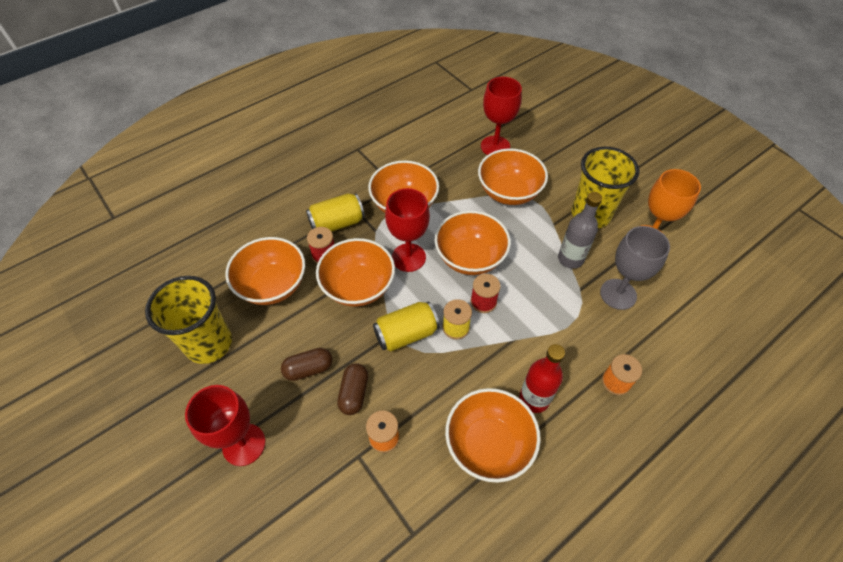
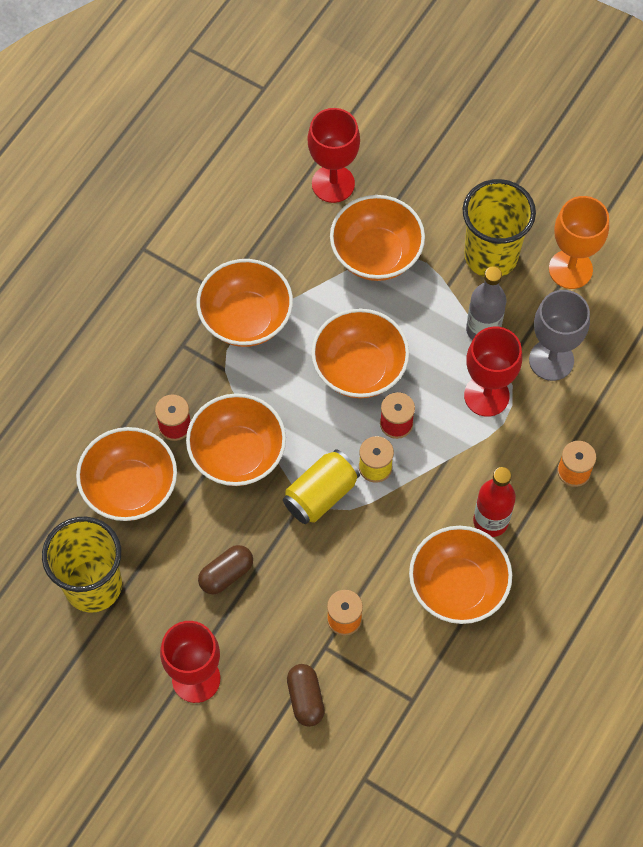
camera: 20 degrees left, 10 degrees up
(337, 223) = (170, 375): yellow can -> none
(354, 393) = (290, 583): brown capsule -> brown capsule (305, 699)
(408, 257) = (283, 394): red goblet -> red goblet (486, 395)

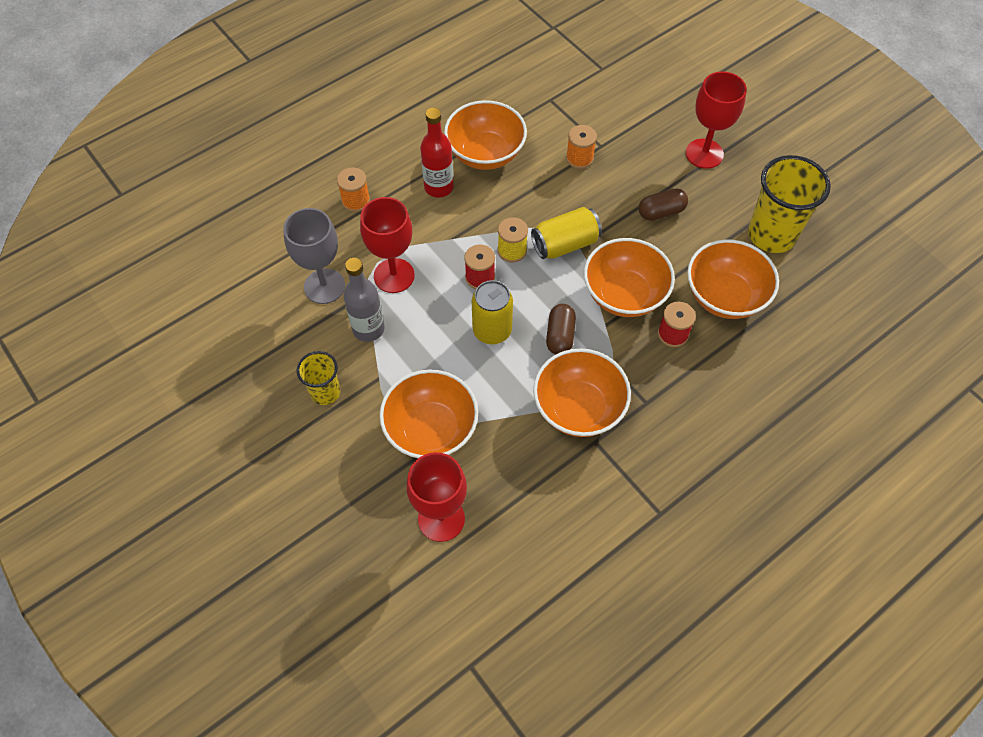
camera: 160 degrees left, 5 degrees down
(305, 699) = (626, 121): brown capsule -> brown capsule (560, 336)
(359, 369) = (492, 330): orange bowl -> yellow can
(491, 256) = (325, 392): yellow cup -> yellow cup, size x0.56
(570, 269) = (261, 356): orange goblet -> none

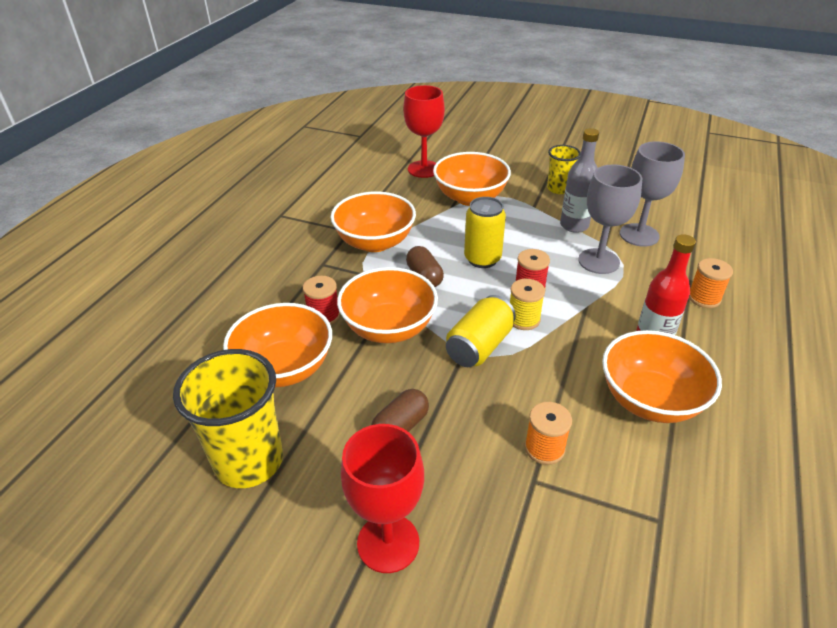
camera: 150 degrees right, 20 degrees down
(394, 276) = (598, 261): red goblet -> grey goblet

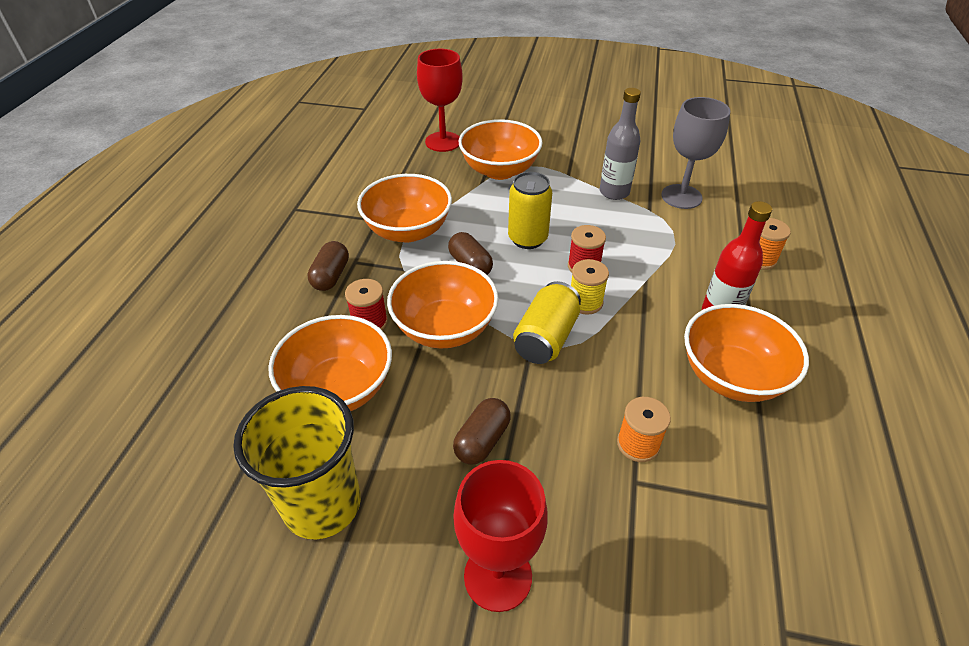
camera: 10 degrees left, 5 degrees up
(299, 274) = (331, 276): none -> brown capsule
(558, 189) = (589, 152): yellow cup -> none
(598, 261) = (647, 229): grey goblet -> none

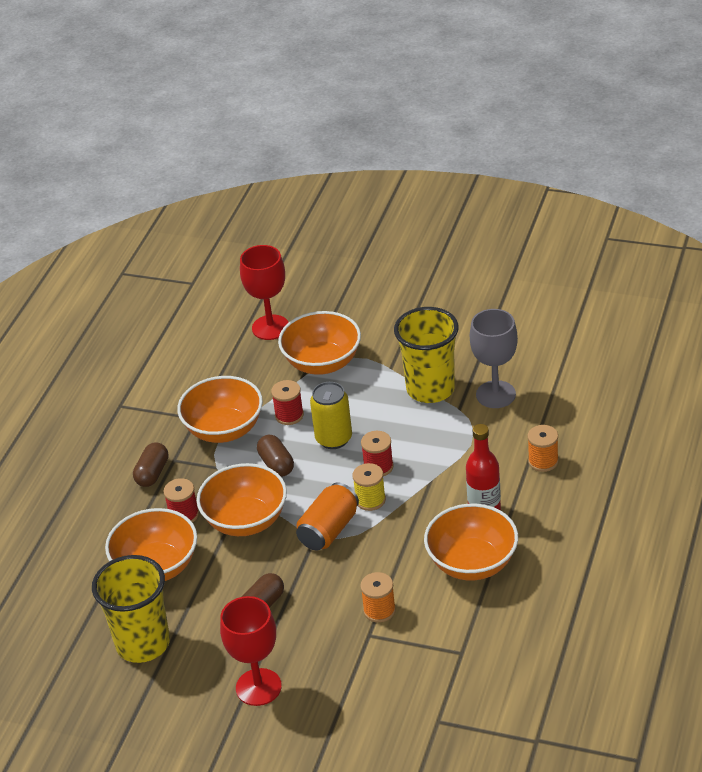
camera: 10 degrees right, 5 degrees down
(475, 217) = (289, 415): none -> red spool
(546, 338) = (329, 530): yellow can -> orange can
(614, 192) = (430, 389): grey bottle -> yellow cup

